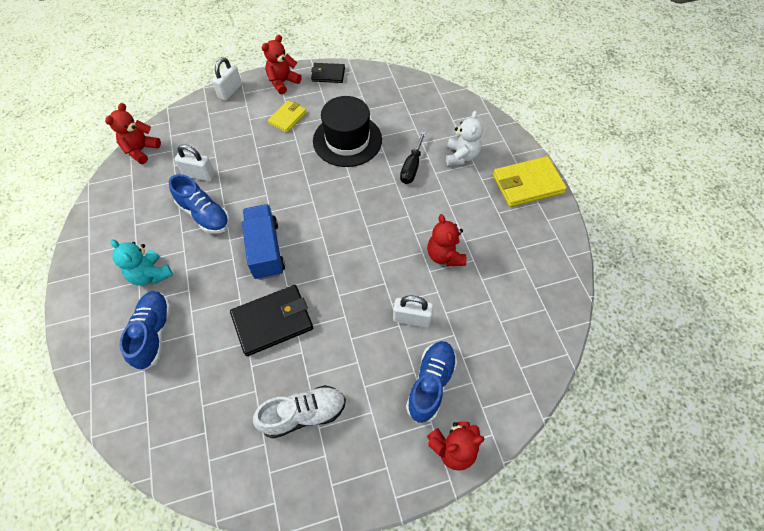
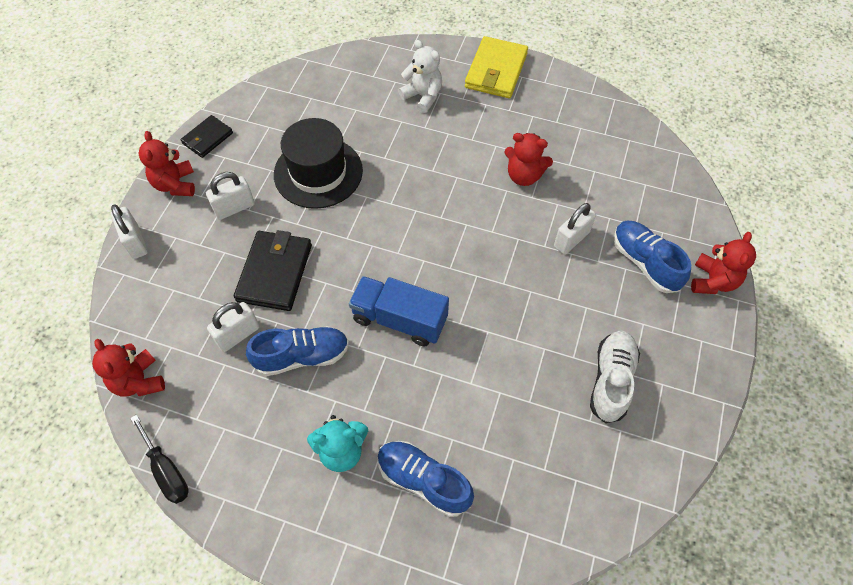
camera: 55 degrees left, 0 degrees up
(273, 321) = (492, 356): black wallet -> black wallet (274, 272)
(287, 118) = (234, 208): yellow wallet -> white padlock
(411, 167) = (402, 141): black screwdriver -> black screwdriver (166, 471)

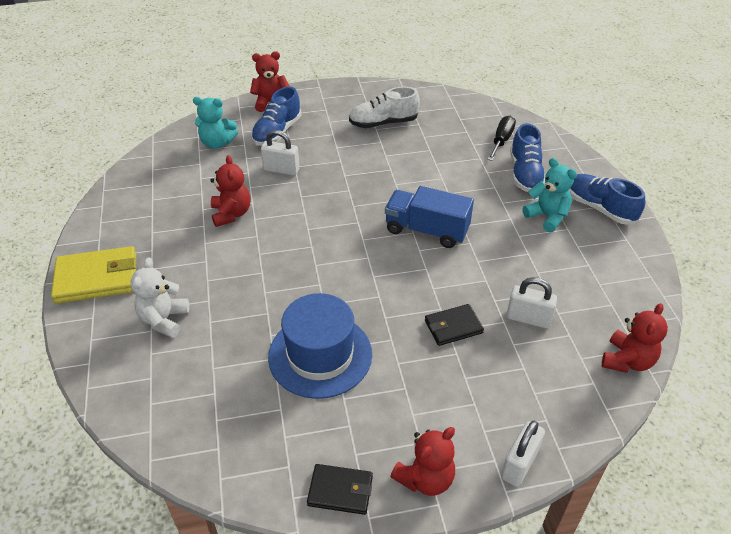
camera: 120 degrees left, 15 degrees down
(166, 471) = (659, 298): black screwdriver -> black screwdriver (501, 140)
(234, 208) = (412, 401): white padlock -> none
(274, 272) = (453, 327): black wallet -> black wallet, size x0.60
(302, 356) = (506, 269): blue shoe -> blue shoe (599, 208)
(318, 172) = (320, 355): black hat -> blue hat
(399, 319) = (426, 230): blue truck -> blue truck turned 120 degrees clockwise
(650, 202) = (217, 143): none -> turquoise teddy bear

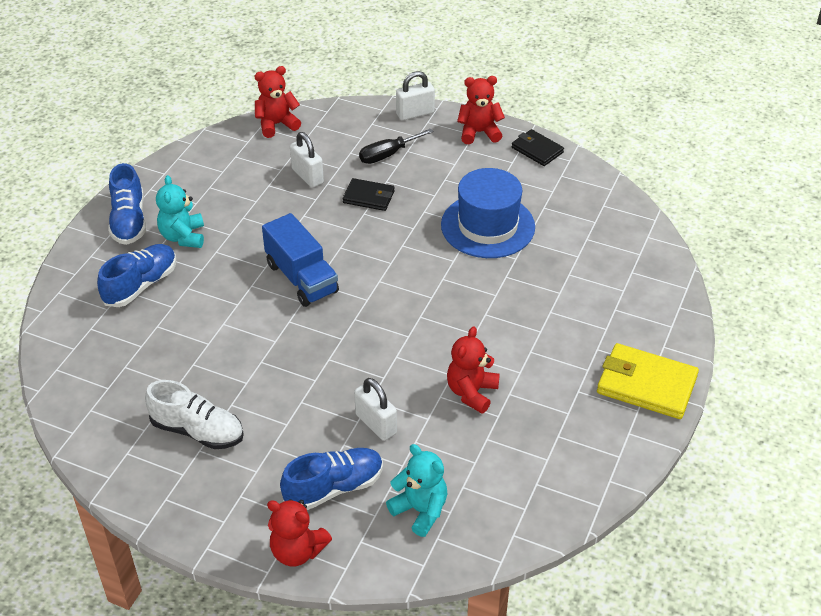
camera: 145 degrees left, 0 degrees up
(164, 319) = (599, 313): white teddy bear -> none
(501, 140) = (107, 334): black screwdriver -> black screwdriver (387, 155)

